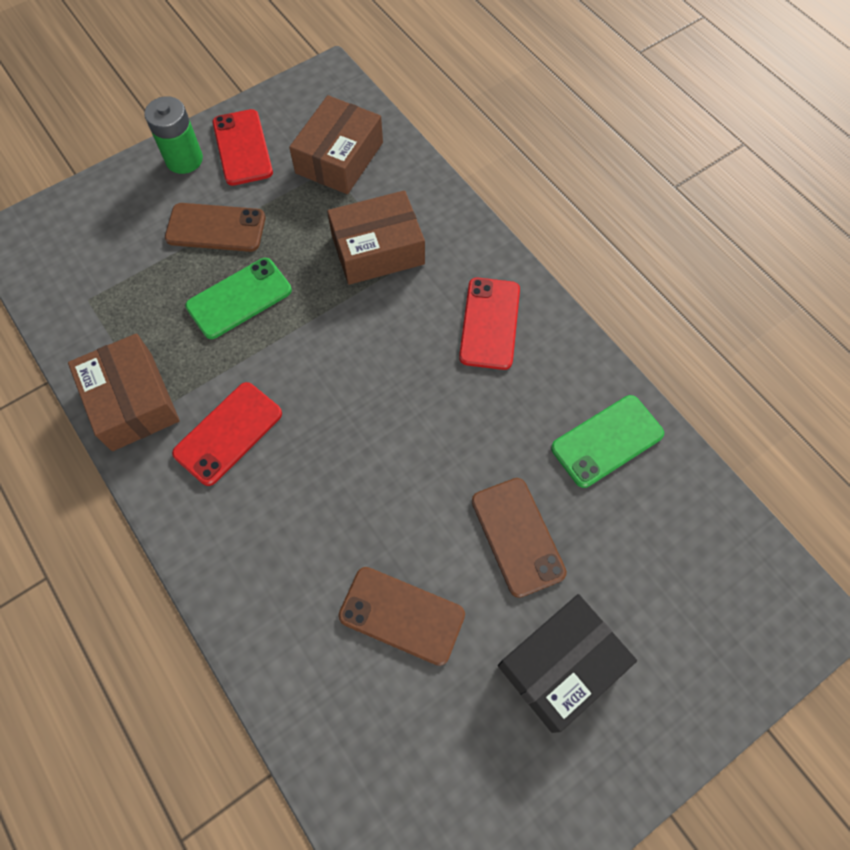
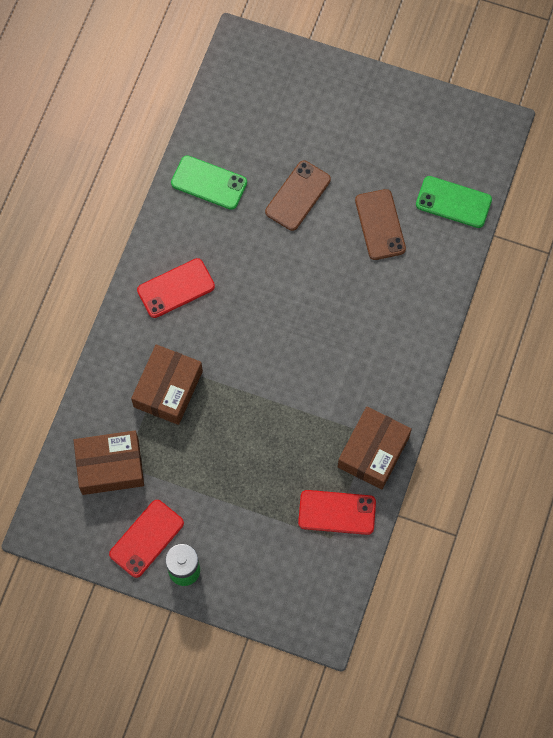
camera: 125 degrees left, 5 degrees up
(216, 228) = (223, 502): brown phone -> none
(228, 433) = (352, 382): red phone -> red phone (337, 512)
(239, 298) = (263, 445): green phone -> green phone (453, 202)
(377, 249) = (168, 389): brown box -> brown box turned 75 degrees clockwise
(561, 665) = (348, 139): black box -> none

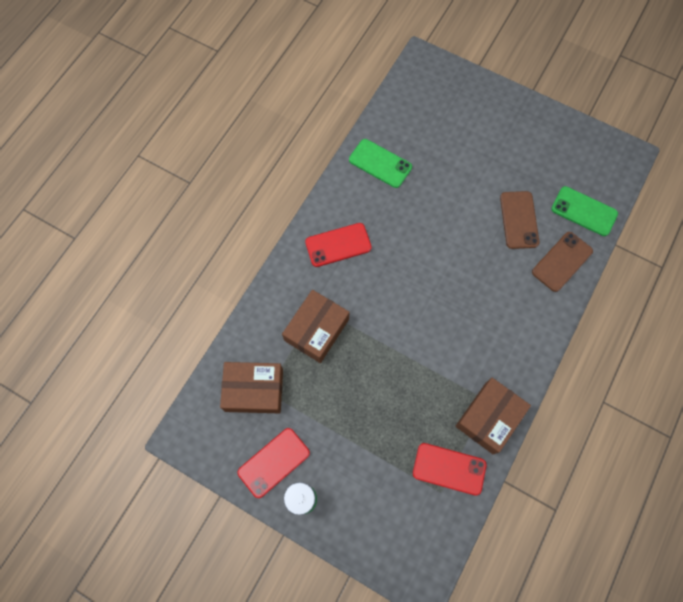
camera: 10 degrees right, 0 degrees up
(298, 196) = (452, 185): brown phone -> brown phone (562, 261)

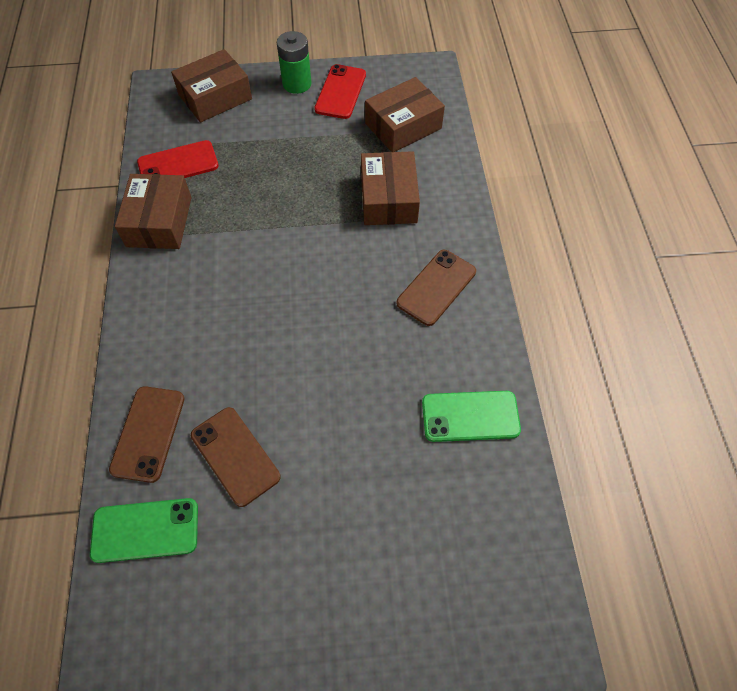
camera: 145 degrees right, 10 degrees down
(338, 245) = (436, 287): red phone -> brown phone
(380, 531) = (215, 97): none -> brown box

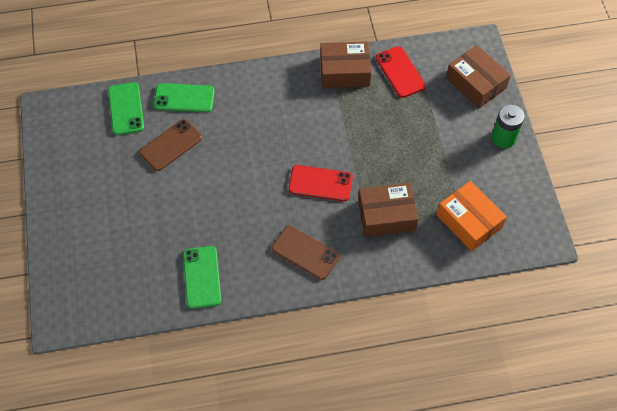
camera: 85 degrees right, 0 degrees up
(148, 433) = (184, 98): brown phone -> green phone
(340, 92) = (500, 171): red phone -> red phone (320, 183)
(403, 126) = (469, 221): brown box -> orange box

